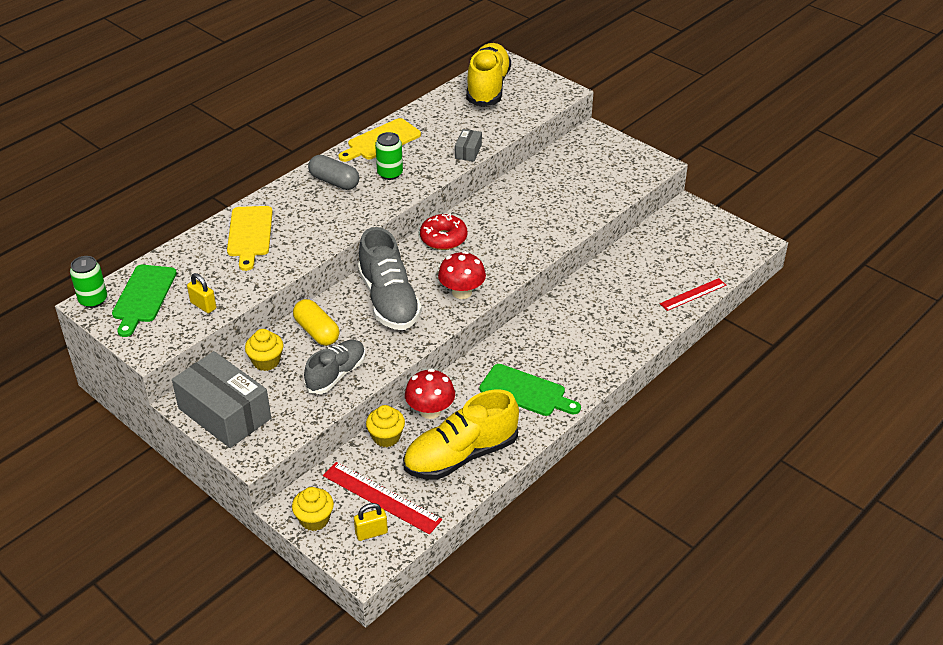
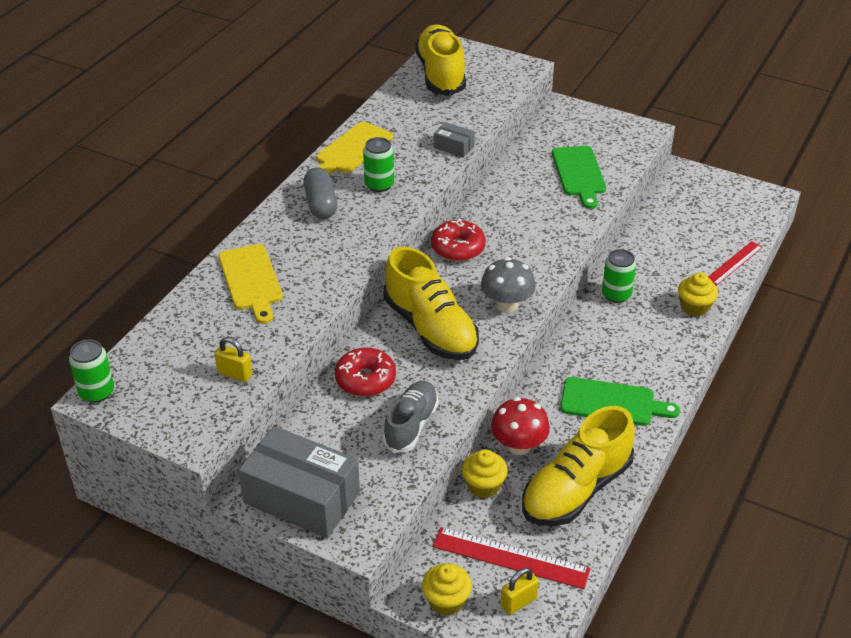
camera: 15 degrees left, 0 degrees up
(143, 297) = (157, 377): green cutting board -> green cutting board (579, 174)
(266, 361) = (323, 426): yellow cupcake -> yellow cupcake (694, 307)
(317, 331) = (365, 379): yellow capsule -> red donut
(334, 182) = (321, 204): grey capsule -> grey capsule turned 60 degrees clockwise
(389, 300) = (430, 328): grey shoe -> yellow shoe
(462, 292) = (506, 304): red mushroom -> grey mushroom
(468, 151) = (454, 147): grey box -> grey box turned 60 degrees counterclockwise
(574, 303) = (616, 295): none -> green can

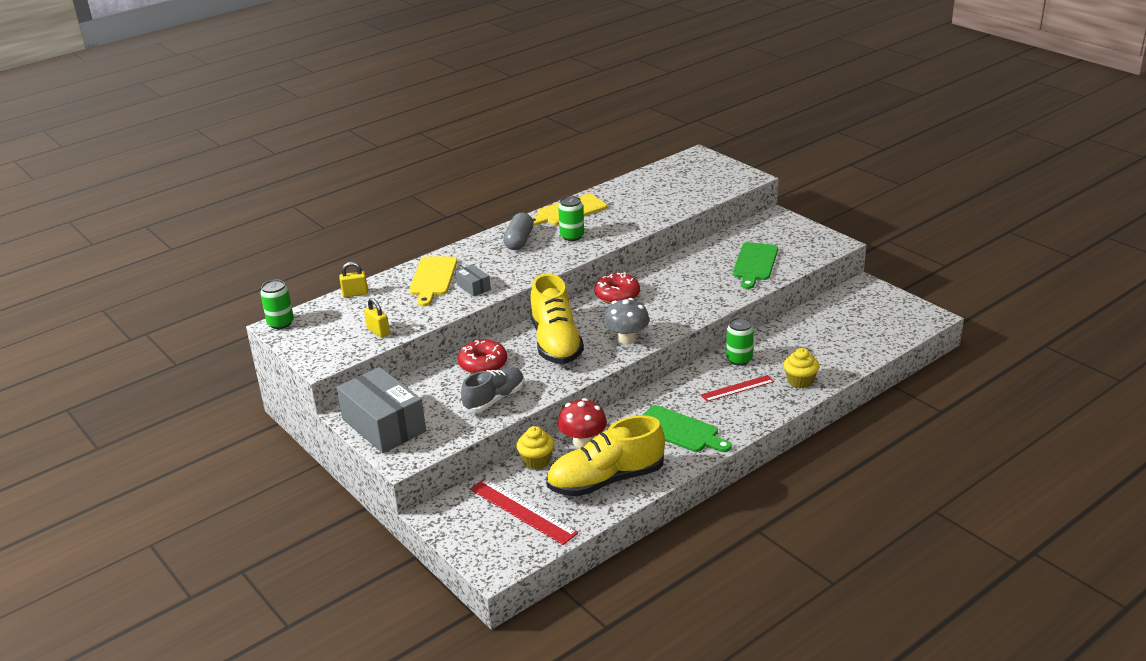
camera: 25 degrees right, 10 degrees down
(441, 74) = (677, 173): yellow shoe -> none
(446, 601) = (454, 525): yellow cupcake -> none
(454, 147) = (649, 221): grey box -> grey box (473, 287)
(518, 602) = (507, 540): yellow padlock -> yellow padlock (355, 294)
(734, 263) = (860, 357): red ruler -> red ruler (737, 388)

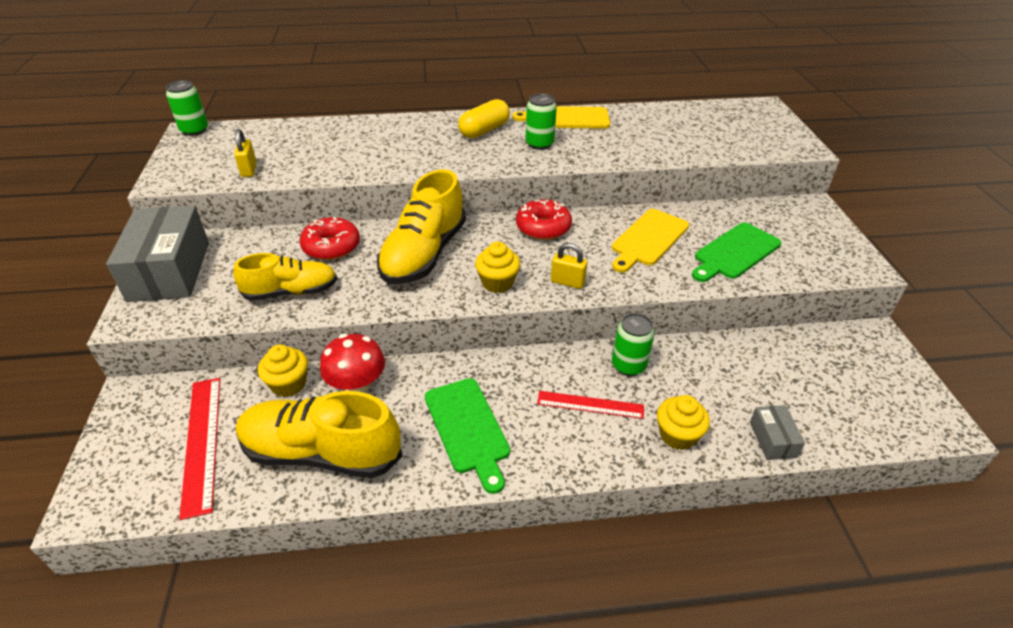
camera: 30 degrees right, 10 degrees up
(355, 294) = (285, 127): yellow padlock -> yellow padlock (567, 282)
(433, 278) = (363, 137): yellow cutting board -> yellow cutting board (648, 239)
(473, 287) = (385, 160): grey box -> grey box (772, 439)
(494, 399) = (291, 292): grey shoe -> yellow shoe
(519, 241) = (484, 130): grey capsule -> yellow capsule
(626, 339) = (497, 283): grey mushroom -> yellow cupcake

